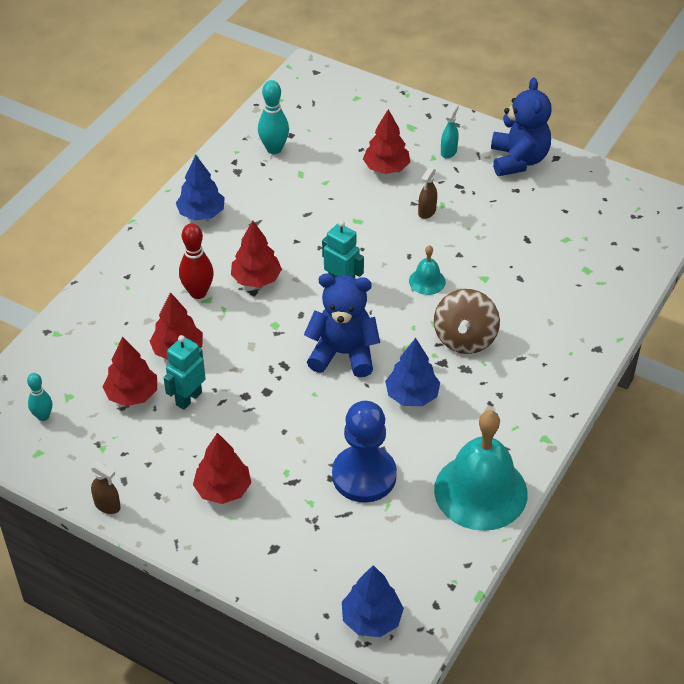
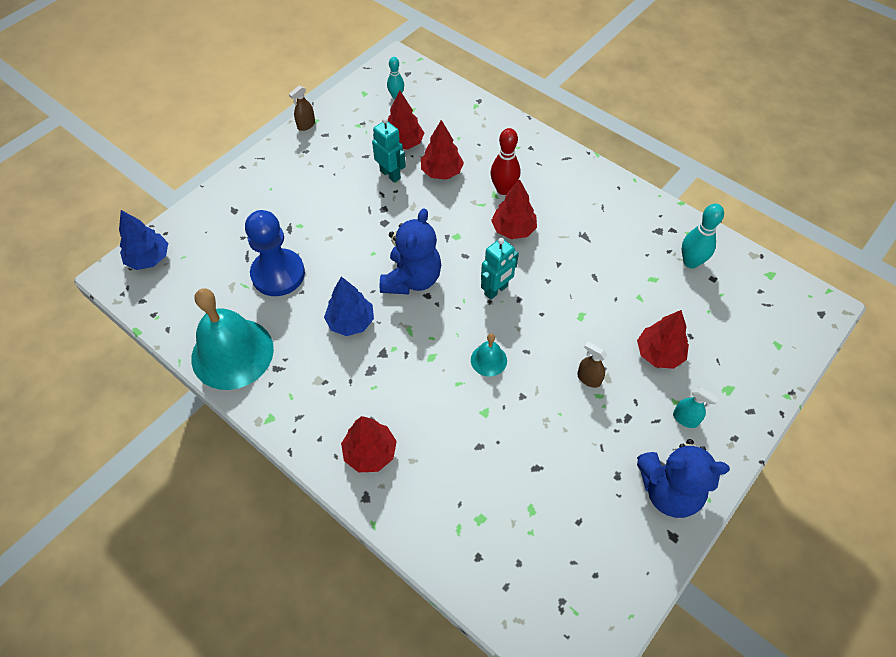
camera: 100 degrees right, 10 degrees up
(201, 213) = (601, 200): blue tree -> none
(223, 489) = (297, 186): red tree -> red tree (370, 452)
(465, 339) = (407, 377): brown spinning top -> none

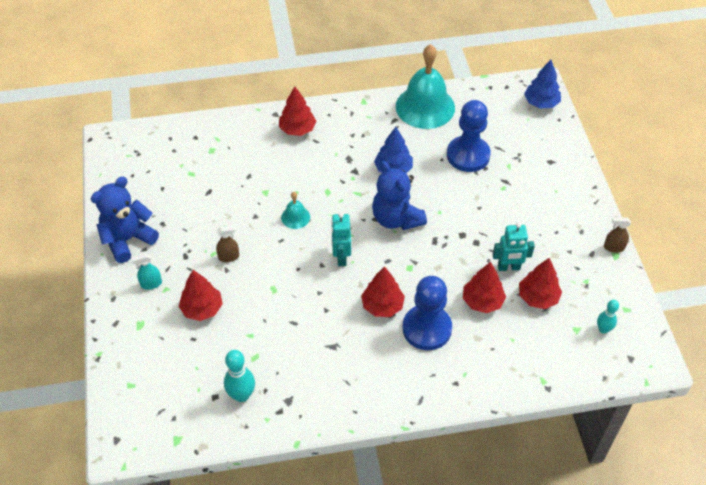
camera: 130 degrees right, 5 degrees down
(306, 125) = (613, 247): brown spray bottle -> brown spray bottle turned 75 degrees counterclockwise
(503, 189) = (427, 328): red bowling pin -> blue pawn

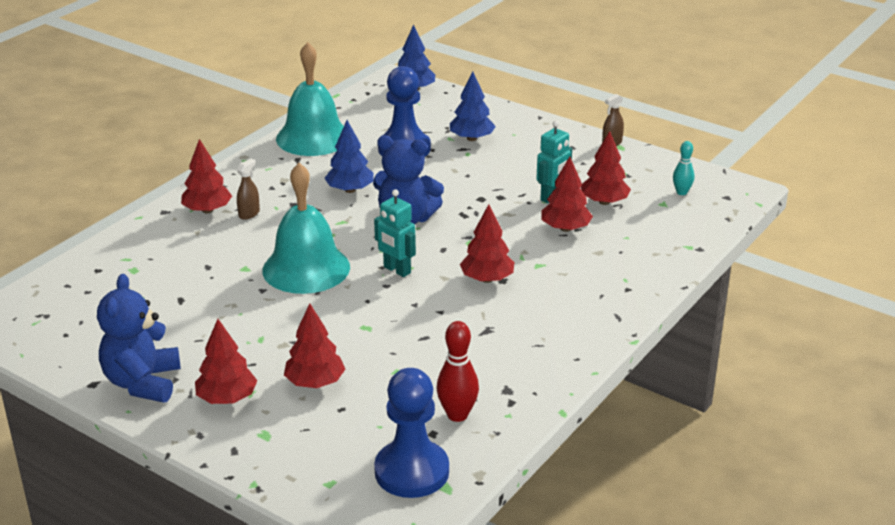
camera: 45 degrees left, 20 degrees down
(151, 284) = (227, 398): turquoise spray bottle -> red tree
(229, 257) = (282, 332): brown spray bottle -> brown spray bottle (249, 214)
(241, 395) = (457, 415): turquoise bowling pin -> red bowling pin
(295, 217) = (306, 268): turquoise bell -> turquoise bell, size x2.24
(427, 328) = (549, 271): blue pawn -> blue pawn (411, 471)
(522, 176) = (471, 138): none -> blue tree

